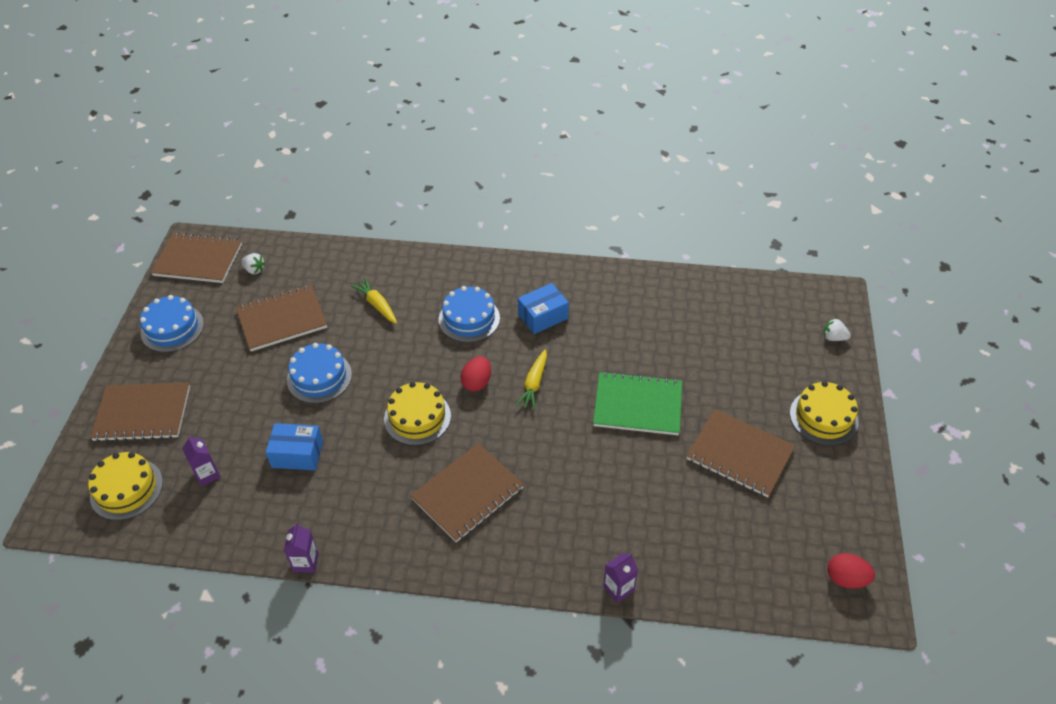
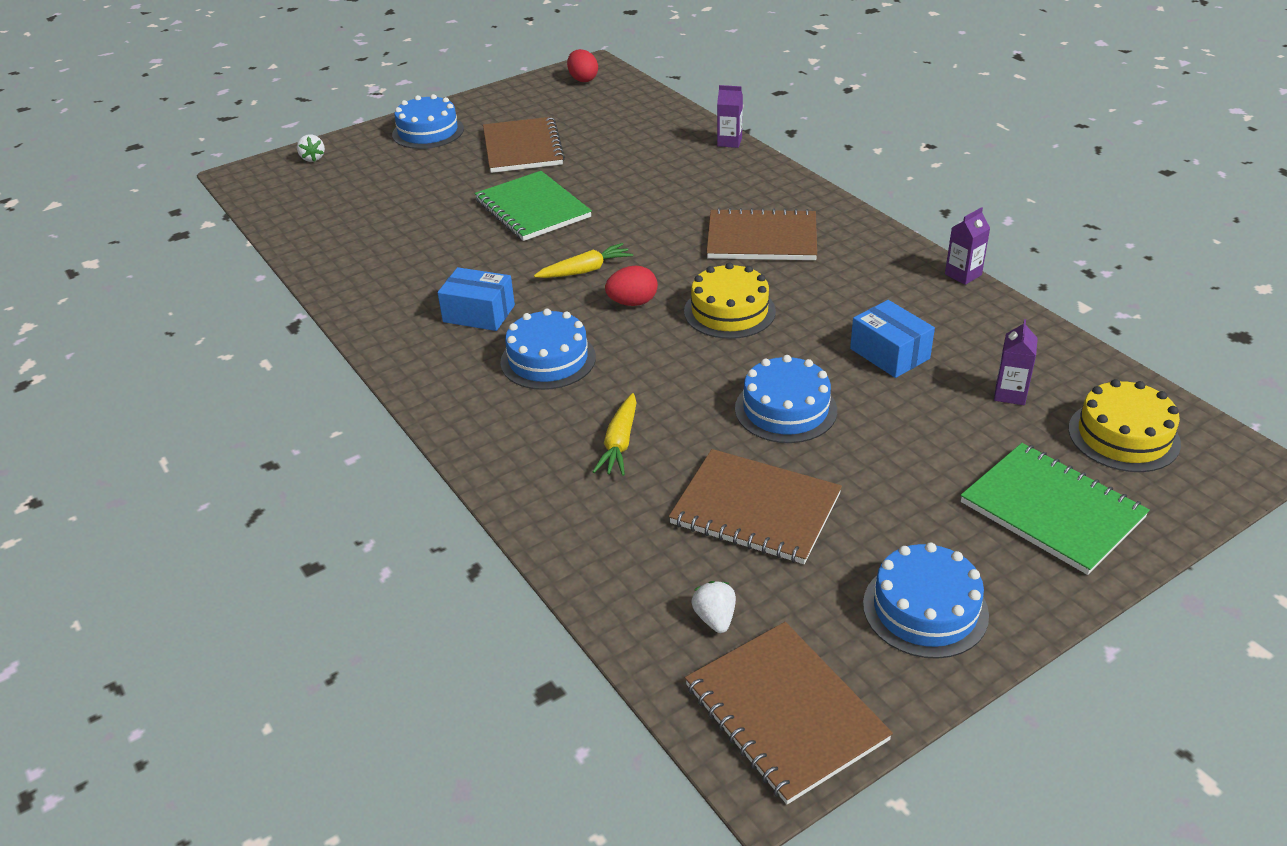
camera: 130 degrees left, 10 degrees down
(142, 413) = (1052, 510): brown notebook -> green notebook
(823, 417) = (428, 132): yellow cake -> blue cake

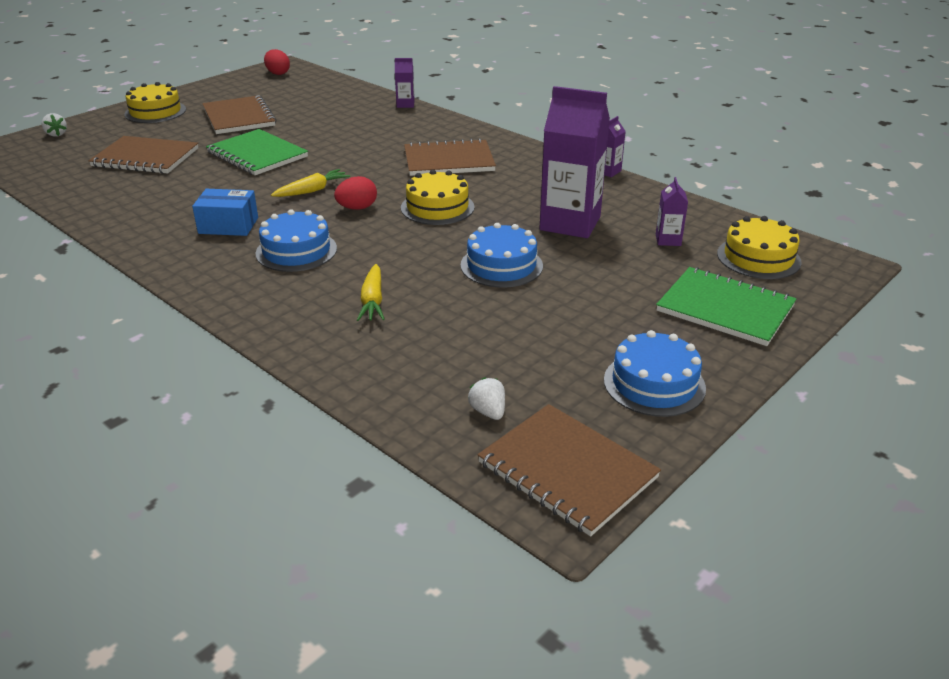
camera: 15 degrees left, 5 degrees down
(428, 132) = (155, 112): blue cake -> yellow cake
(755, 509) = (498, 333): brown notebook -> brown notebook (145, 158)
(889, 354) = (570, 223): blue box -> purple carton

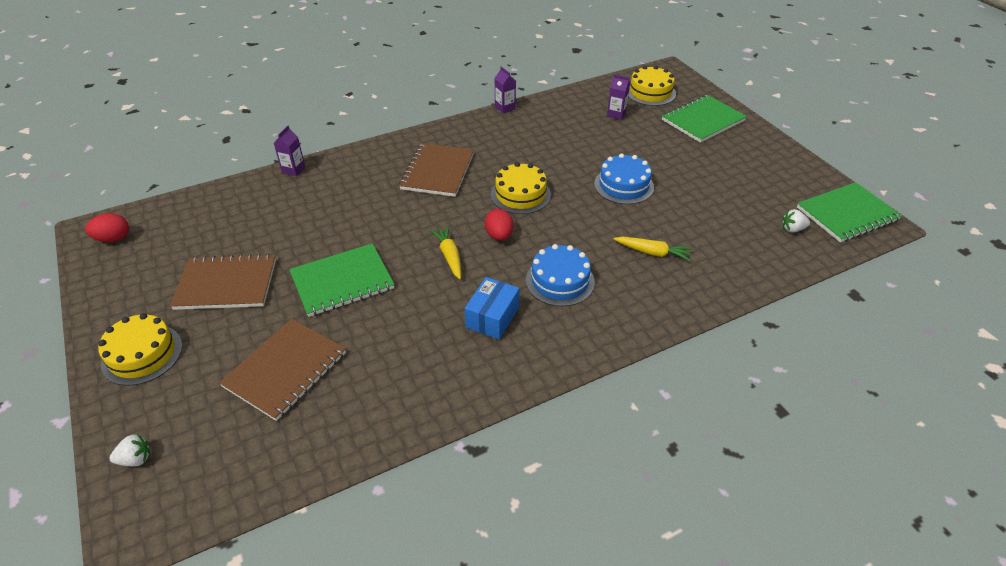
camera: 70 degrees left, 10 degrees up
(567, 470) = (847, 214): brown notebook -> green notebook
(570, 223) = (576, 143): purple carton -> none
(654, 384) = (773, 165): blue cake -> none

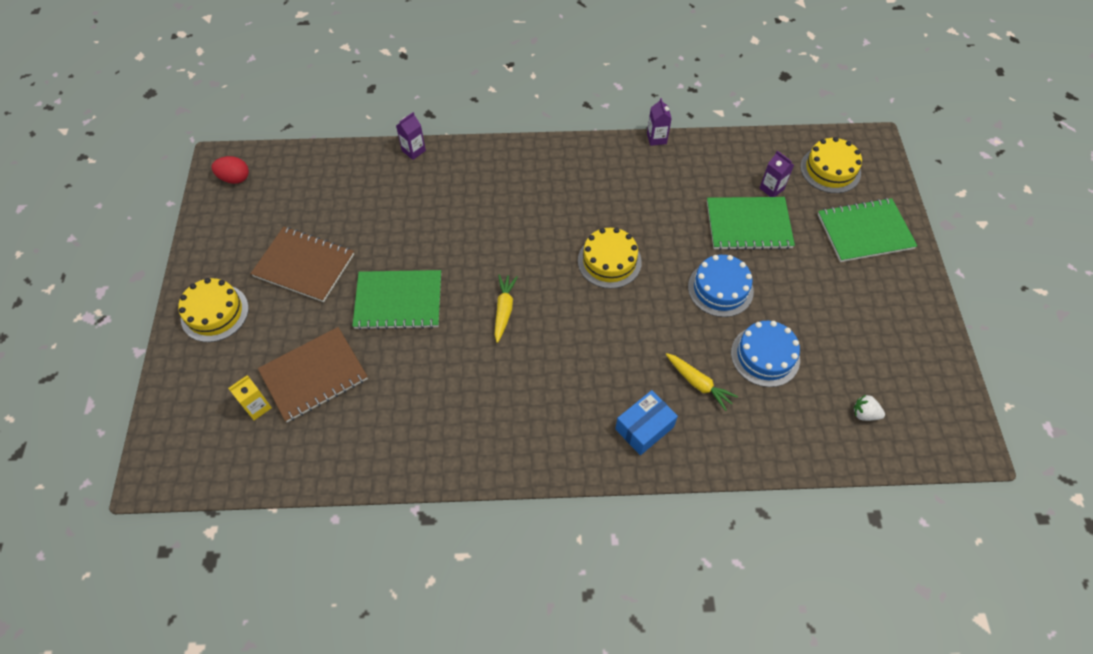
camera: 25 degrees right, 15 degrees up
(135, 459) = (176, 411): white strawberry -> none
(234, 420) = (257, 407): none -> yellow carton
(437, 171) = (544, 202): brown notebook -> none
(492, 317) = (507, 394): blue box -> blue box (644, 428)
(499, 235) = (562, 304): red egg -> none
(560, 281) = (589, 379): blue cake -> blue cake (765, 356)
(847, 214) = (940, 419): green notebook -> green notebook (748, 225)

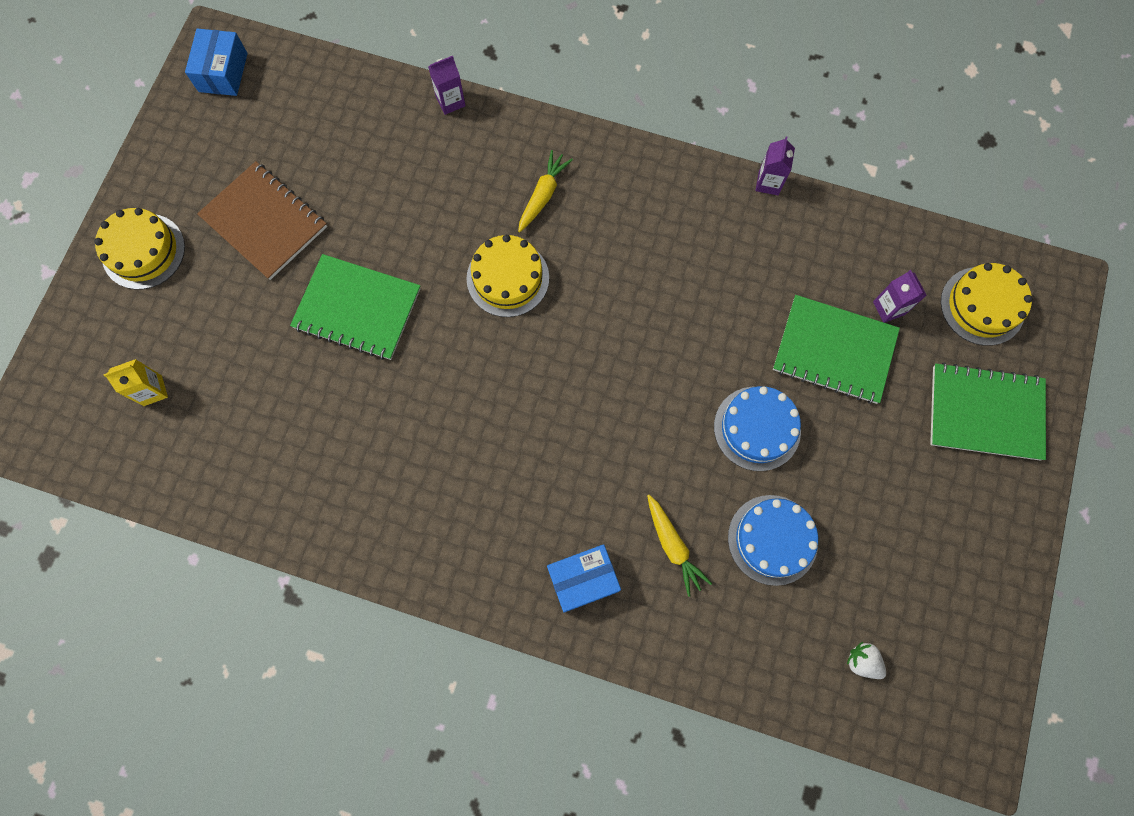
camera: 20 degrees right, 15 degrees up
(235, 178) = (223, 72): red egg -> blue box
(314, 375) = (228, 373): brown notebook -> none
(504, 310) = (477, 364): yellow carrot -> yellow carrot (543, 195)
(609, 261) = (633, 341): yellow cake -> yellow cake (508, 278)

